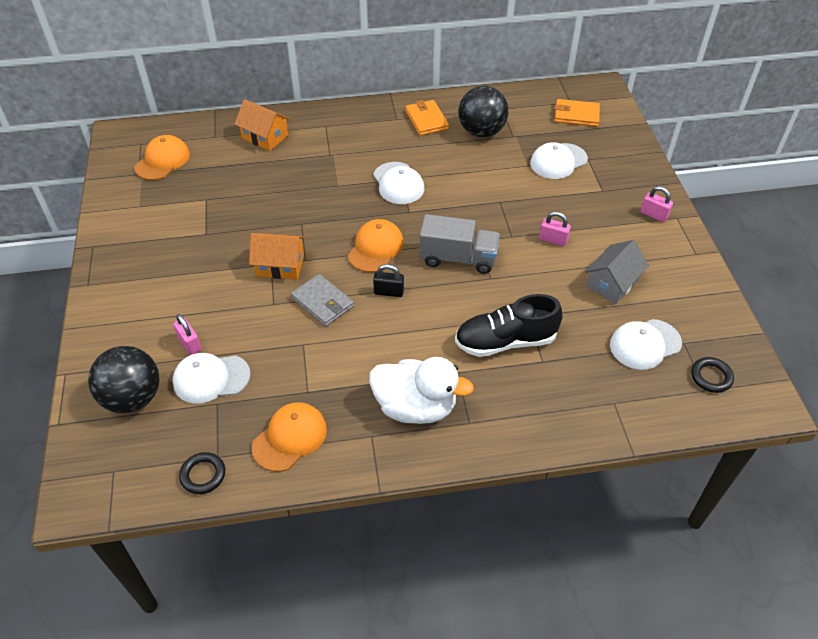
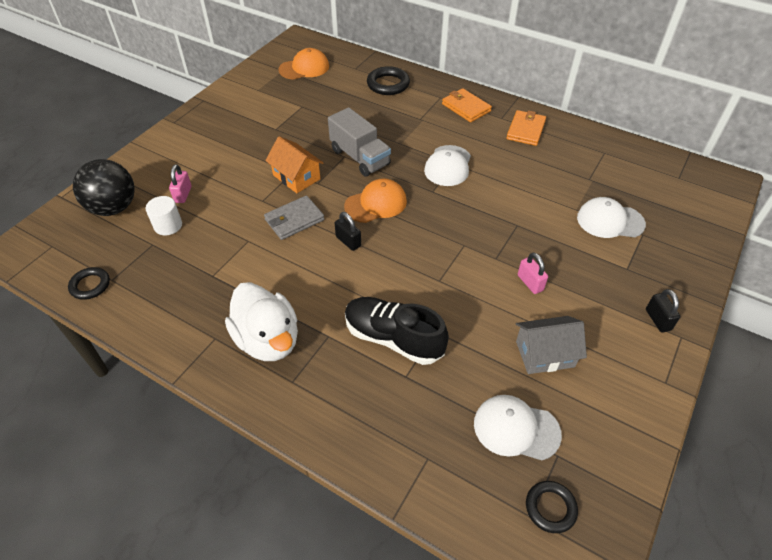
camera: 40 degrees right, 0 degrees up
(211, 378) = (168, 225): white cap -> white cylinder
(265, 137) = (388, 84): orange house -> black ring
(290, 438) = (165, 299): orange cap -> none
(322, 302) = (294, 220): grey wallet -> grey wallet turned 60 degrees clockwise
(458, 258) = (430, 249): grey truck -> grey truck (360, 157)
(481, 132) = (564, 162): black ball -> none
(576, 115) = (672, 191): orange wallet -> orange wallet (466, 107)
(653, 215) = (658, 320): pink padlock -> black padlock

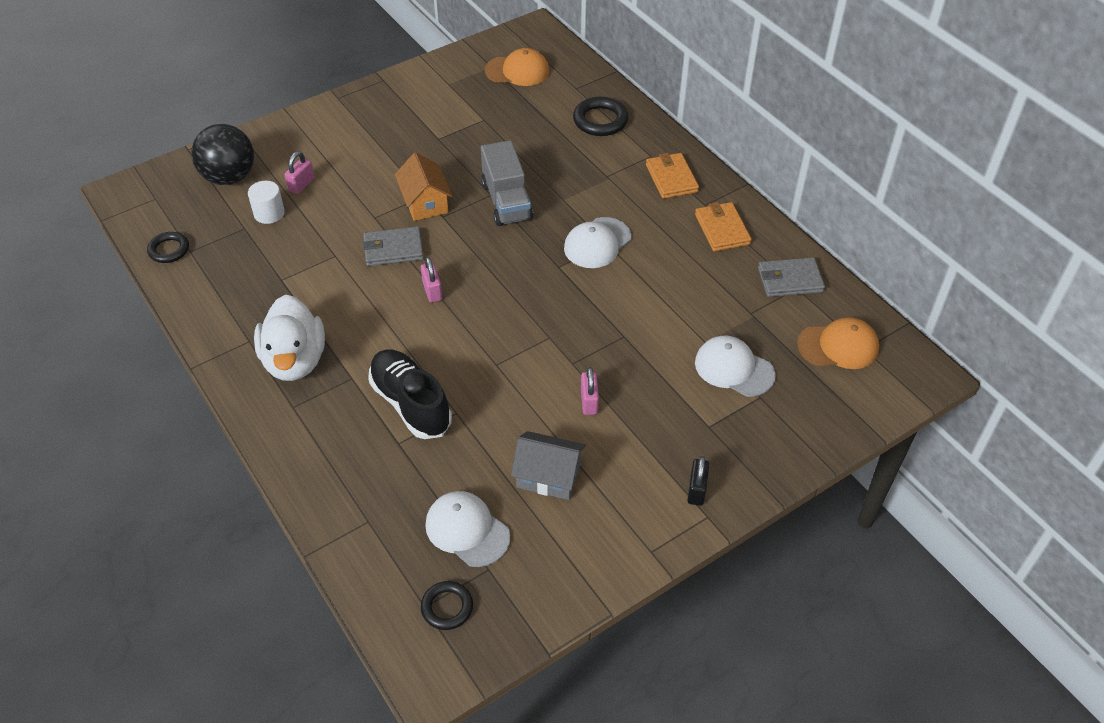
camera: 25 degrees right, 0 degrees up
(348, 241) = (432, 291): black padlock -> pink padlock
(376, 204) = (488, 260): orange cap -> orange cap (838, 346)
(526, 130) = (722, 229): orange wallet -> orange wallet turned 60 degrees counterclockwise
(596, 149) = (790, 280): none -> grey wallet

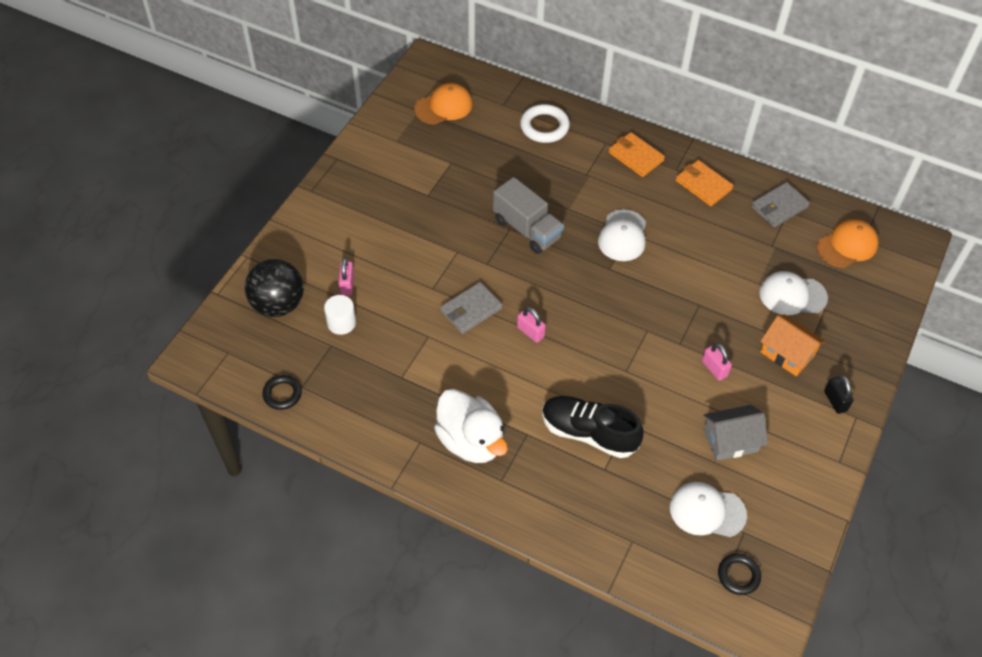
camera: 30 degrees left, 5 degrees up
(425, 202) = (463, 257): orange house -> orange house (787, 353)
(600, 120) = (544, 127): black ring -> white ring

